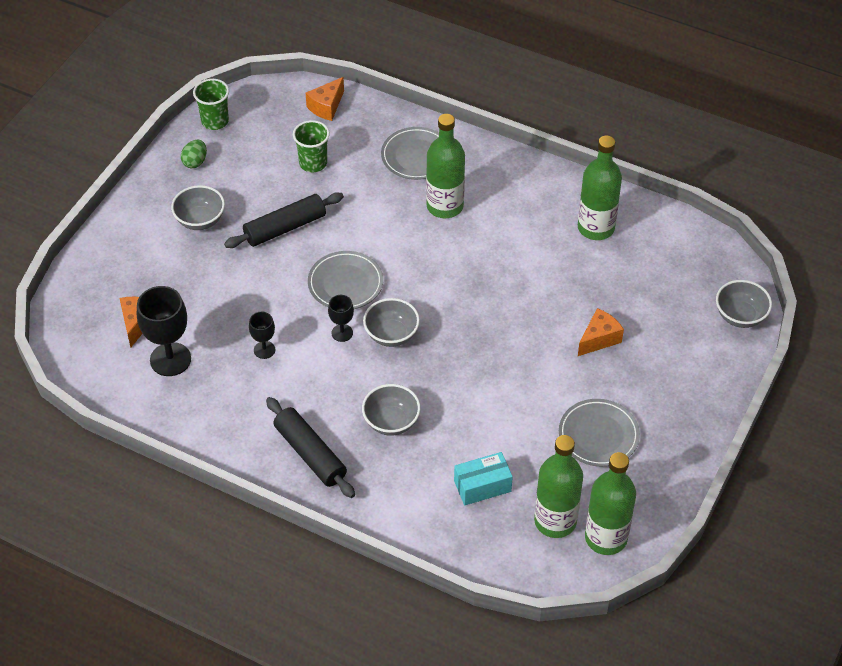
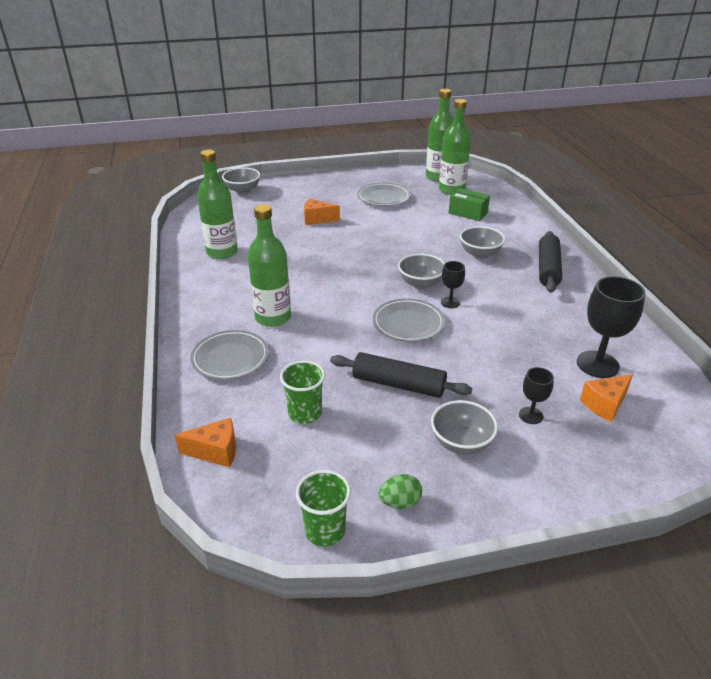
camera: 130 degrees left, 15 degrees down
(264, 350) = (516, 326): black goblet -> black goblet (531, 415)
(482, 486) = (468, 213): turquoise box -> green box

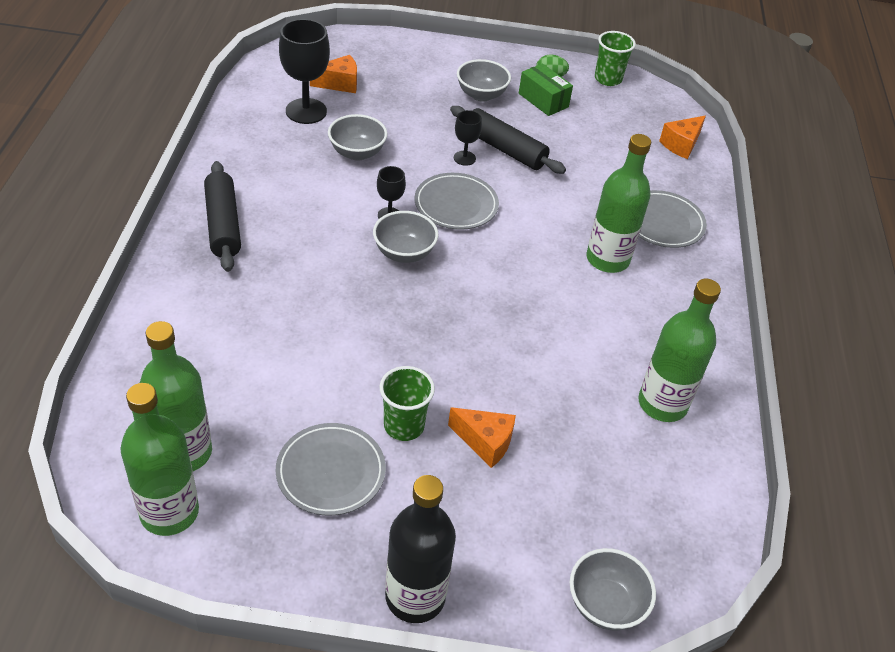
camera: 165 degrees left, 10 degrees up
(215, 451) = (681, 145): orange cheese -> orange cheese turned 60 degrees counterclockwise
(305, 413) = (600, 151): green cup -> green cup (404, 426)
(323, 179) = (415, 597): none -> black bottle
(468, 213) = (219, 372): green box -> green box (543, 100)
(480, 254) = (285, 276): grey bowl -> grey bowl (357, 153)
(531, 415) = (409, 95): black goblet -> black goblet (464, 158)
(548, 269) = (223, 224): black rolling pin -> black rolling pin turned 45 degrees counterclockwise

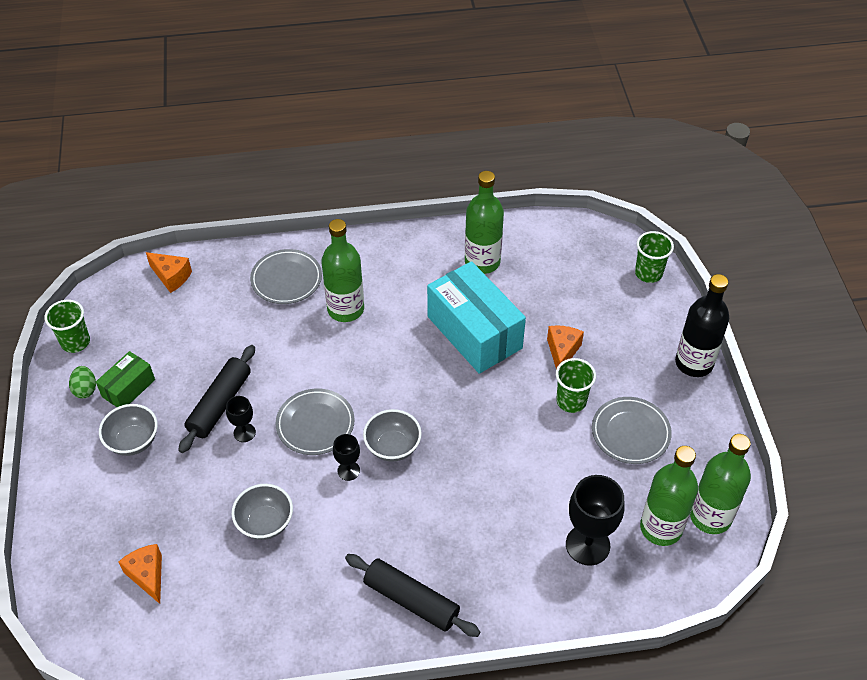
camera: 100 degrees left, 5 degrees up
(223, 224) = (411, 600): black rolling pin -> black rolling pin turned 60 degrees clockwise
(306, 111) = (208, 591): black goblet -> black goblet (587, 545)
(543, 362) = (474, 332): none -> turquoise box
(605, 604) = (648, 273): grey bowl -> green cup

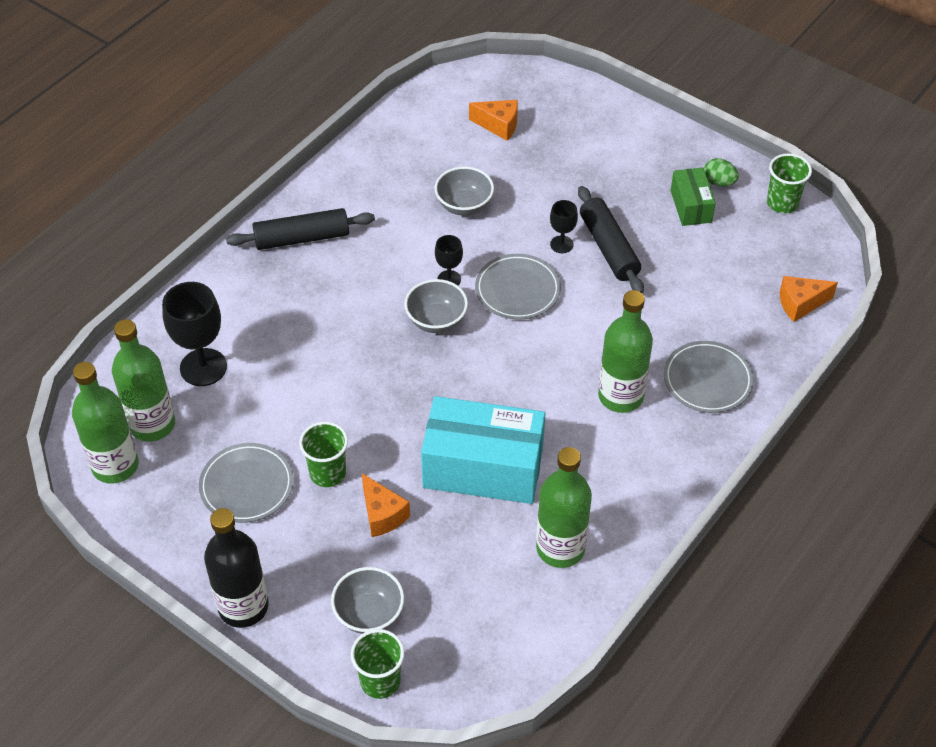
camera: 135 degrees right, 0 degrees up
(133, 441) = (630, 180): grey bowl -> grey bowl (369, 614)

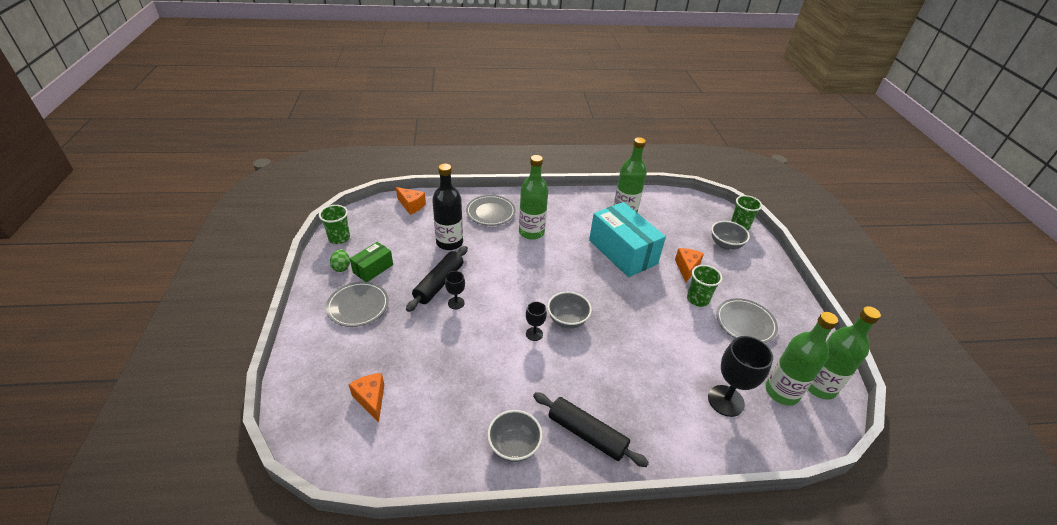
camera: 135 degrees left, 10 degrees down
(243, 607) = (782, 281): black bottle -> black bottle (449, 242)
(464, 205) = (468, 366): grey bowl -> grey bowl (514, 446)
(517, 290) = (509, 301): grey plate -> grey plate (358, 306)

